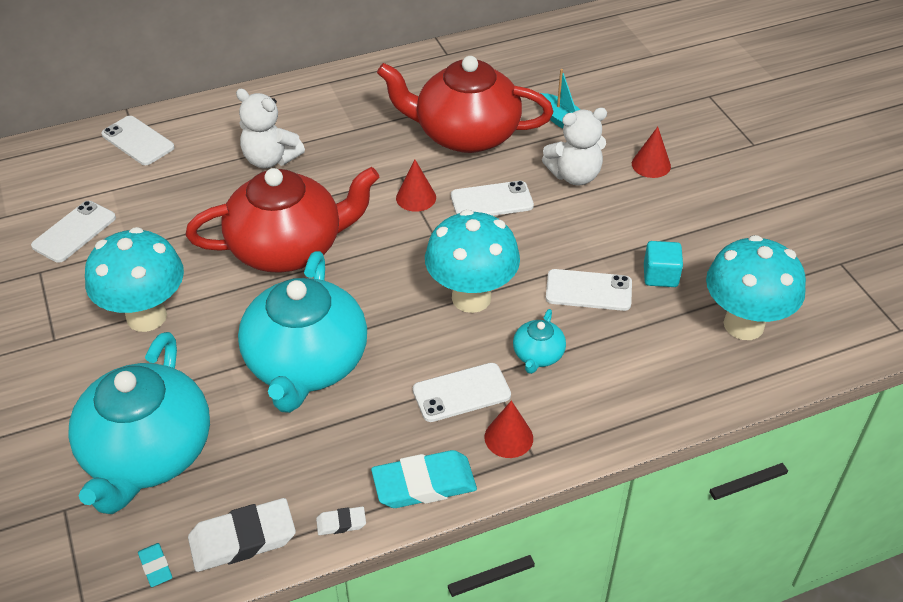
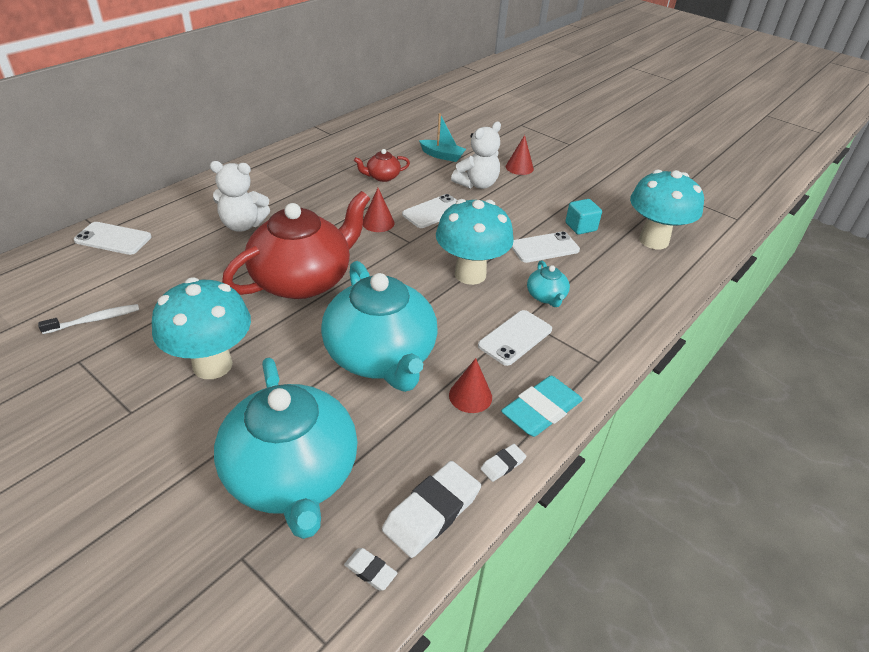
camera: 30 degrees left, 5 degrees down
(74, 232) = (94, 320): white phone -> white toothbrush
(155, 567) = (370, 571): turquoise eraser -> white eraser
(465, 134) = (382, 177): red teapot -> red teapot, size x0.42
(508, 437) = (573, 356): red cone -> red cone (470, 396)

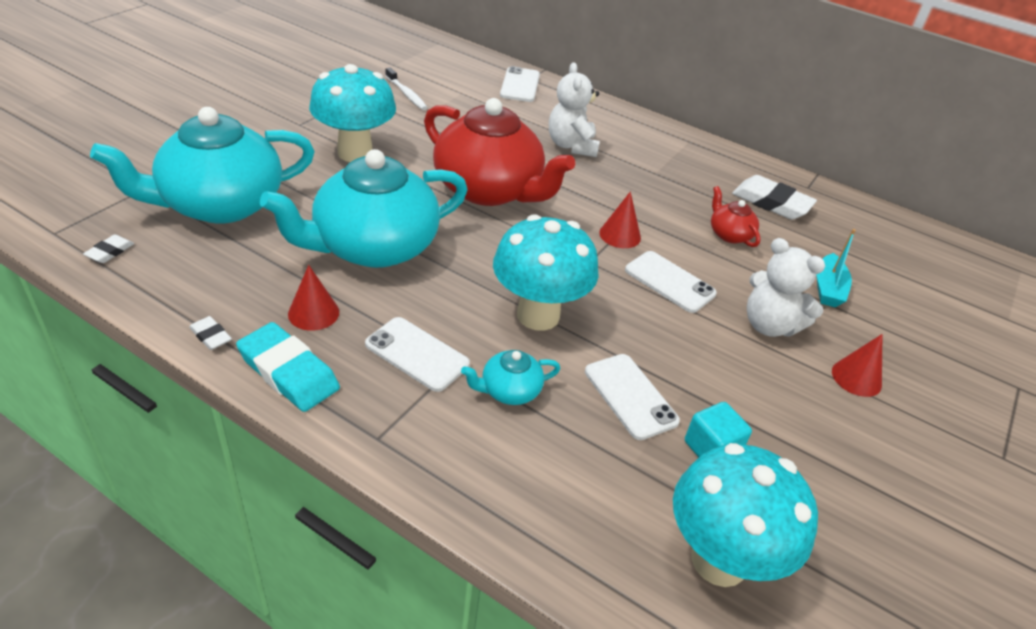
camera: 80 degrees right, 0 degrees up
(432, 512) = (162, 285): white eraser -> white eraser (771, 202)

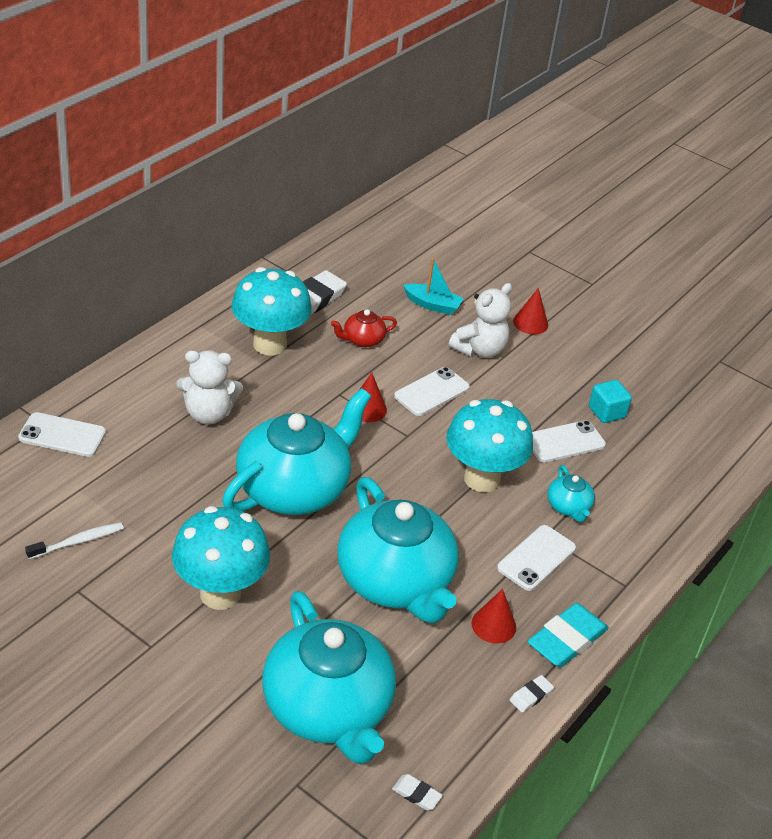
camera: 85 degrees left, 0 degrees up
(489, 190) = (294, 488): red teapot -> turquoise teapot
(719, 560) = (692, 430): turquoise mushroom -> turquoise mushroom (269, 344)

